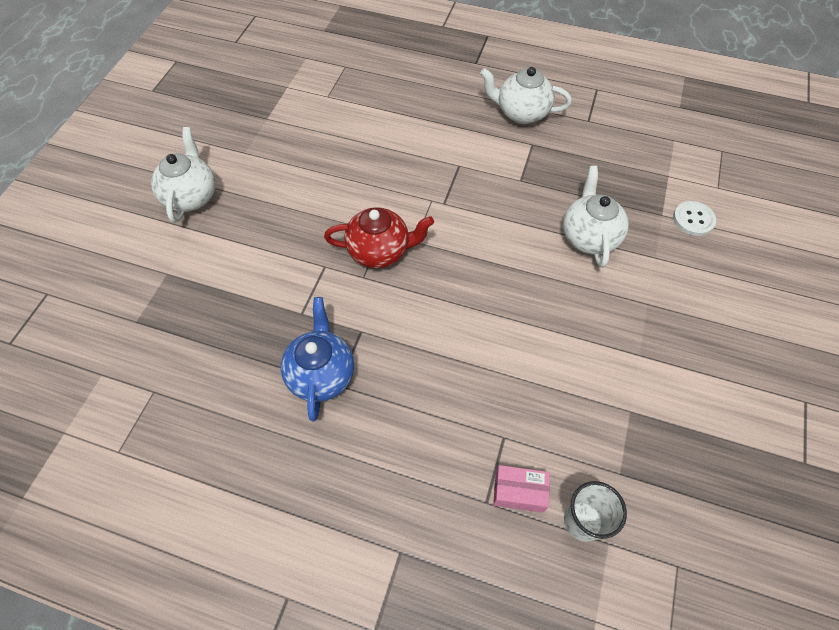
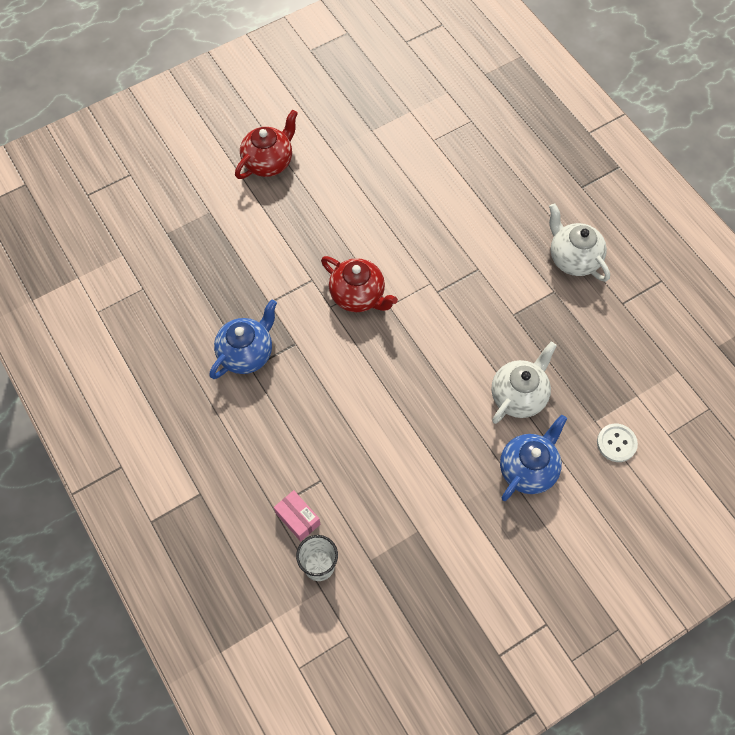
camera: 40 degrees right, 5 degrees up
(191, 196) = (269, 162): white teapot -> red teapot
(656, 287) = (528, 469): none -> blue teapot

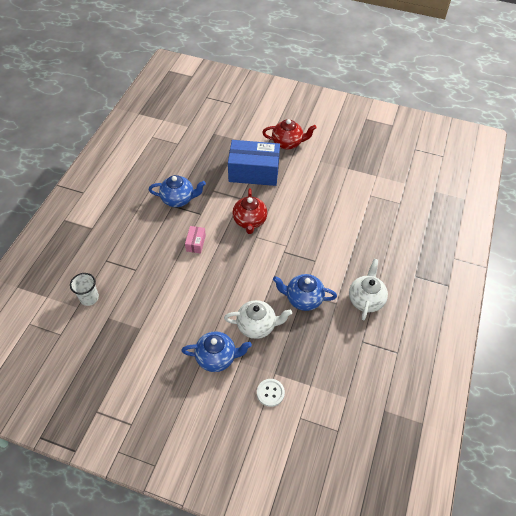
camera: 50 degrees right, 10 degrees down
(281, 235) = (254, 172): none -> blue box
(298, 518) = (108, 273): pink box -> pink box (195, 243)
(521, 320) = (303, 299): none -> blue teapot

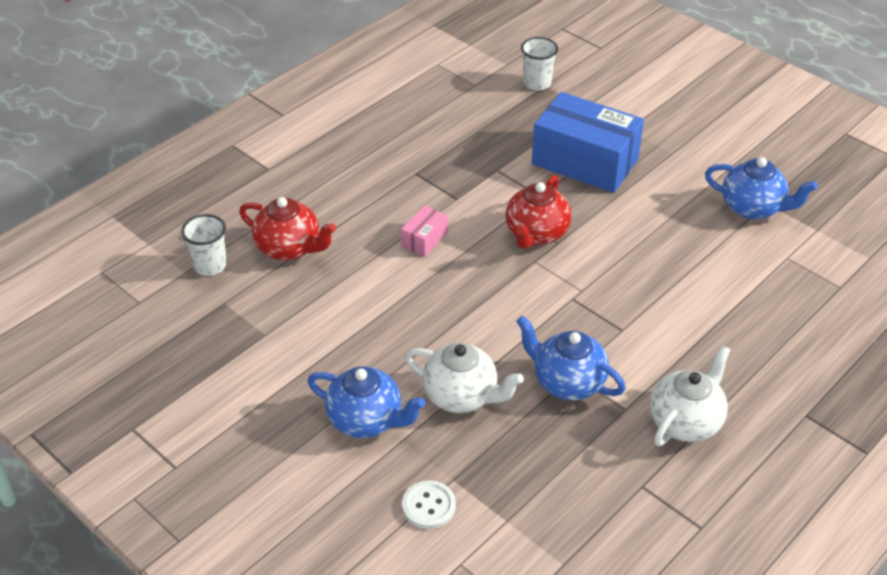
camera: 25 degrees right, 10 degrees down
(178, 199) = (431, 167): blue teapot -> blue teapot (752, 208)
(209, 133) = (537, 83): none -> white cup
(288, 143) = (672, 134): red teapot -> red teapot (289, 248)

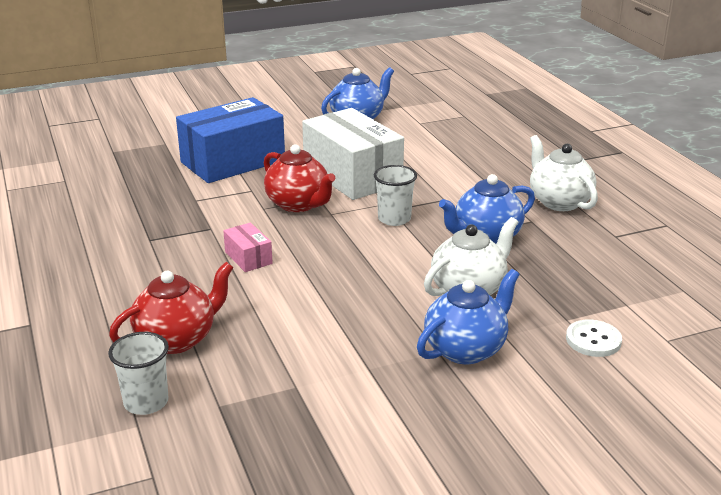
camera: 65 degrees left, 15 degrees down
(537, 83) = (105, 154): white cup -> white cup (394, 219)
(621, 248) = (352, 175): none -> white box

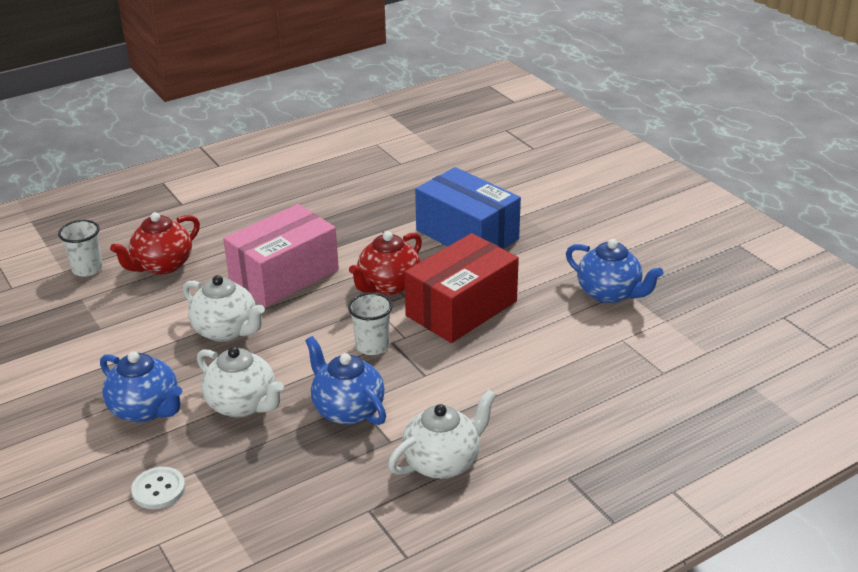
camera: 80 degrees right, 5 degrees up
(177, 339) = (162, 265): red teapot -> red teapot turned 90 degrees clockwise
(248, 258) = (284, 275): pink box -> pink box, size x2.30
(338, 296) = (226, 331): none -> white teapot
(352, 175) = (461, 308): white box -> red box

